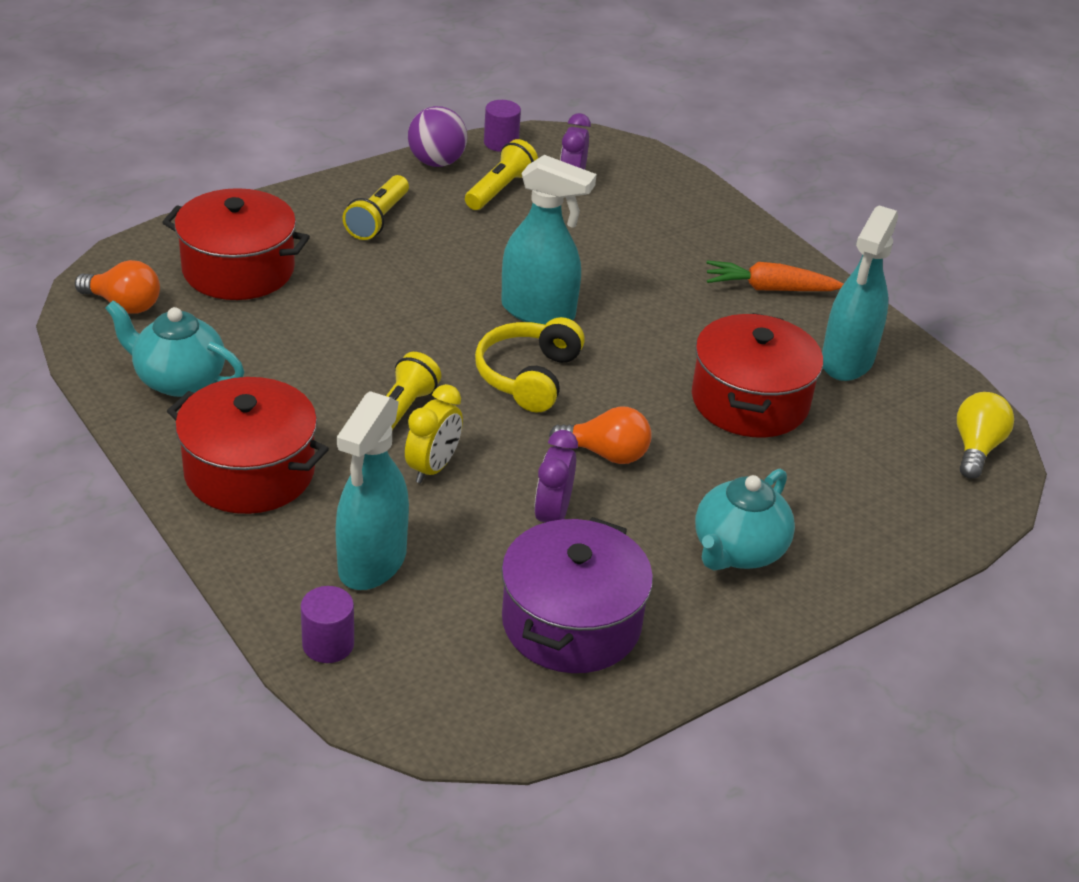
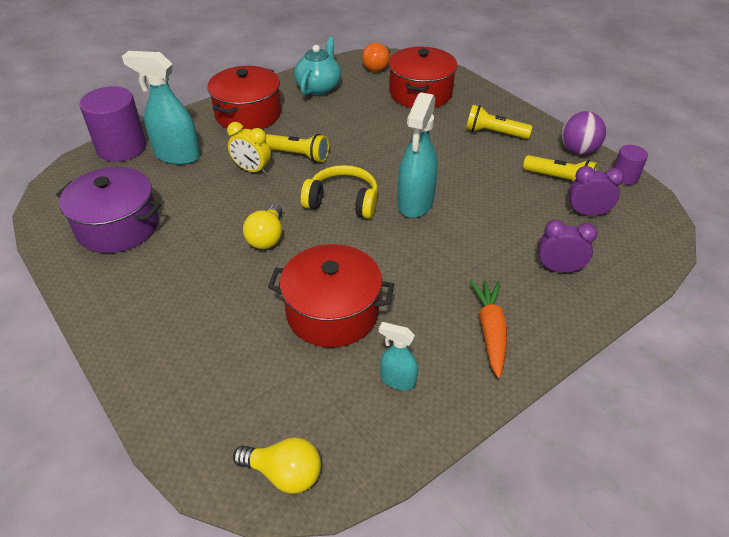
camera: 90 degrees right, 5 degrees up
(328, 644) = (121, 148): purple cylinder -> purple cylinder, size x1.93
(552, 516) = (208, 216): purple clock -> purple clock (558, 269)
(606, 454) = (267, 237): orange light bulb -> yellow light bulb
(738, 551) = (168, 300): turquoise teapot -> none
(846, 361) = (397, 380): turquoise spray bottle -> turquoise spray bottle, size x0.53

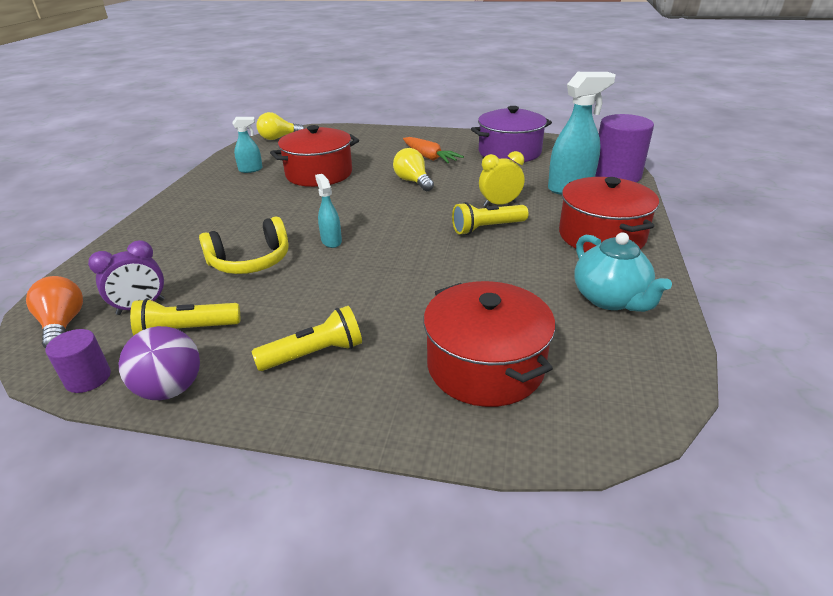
camera: 140 degrees right, 10 degrees down
(343, 201) = (394, 217): yellow headphones -> yellow headphones (251, 261)
(377, 66) = (618, 381): orange light bulb -> orange light bulb (63, 325)
(415, 203) = (331, 241): turquoise spray bottle -> turquoise spray bottle, size x0.53
(490, 330) = (205, 202): orange carrot -> orange carrot (429, 157)
(558, 269) = (162, 251): purple clock -> none

